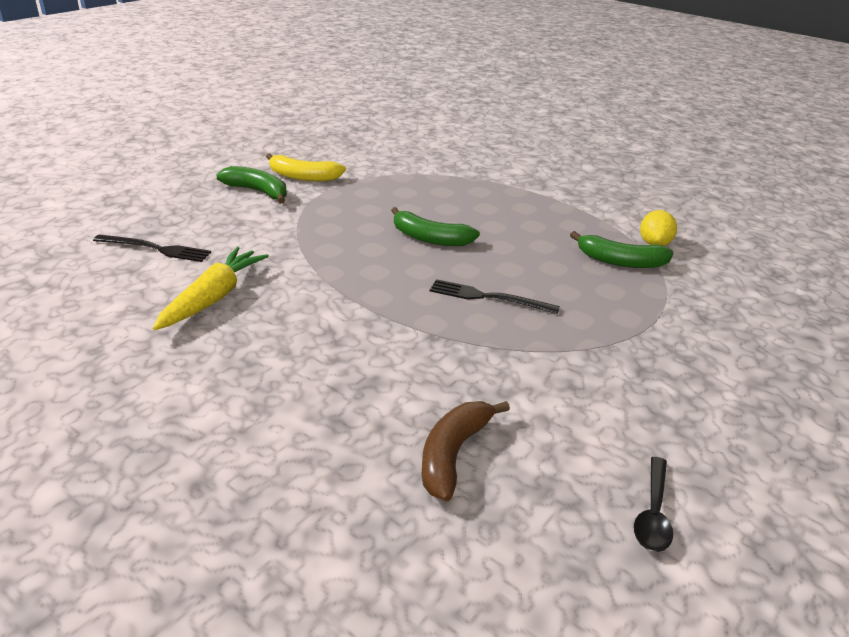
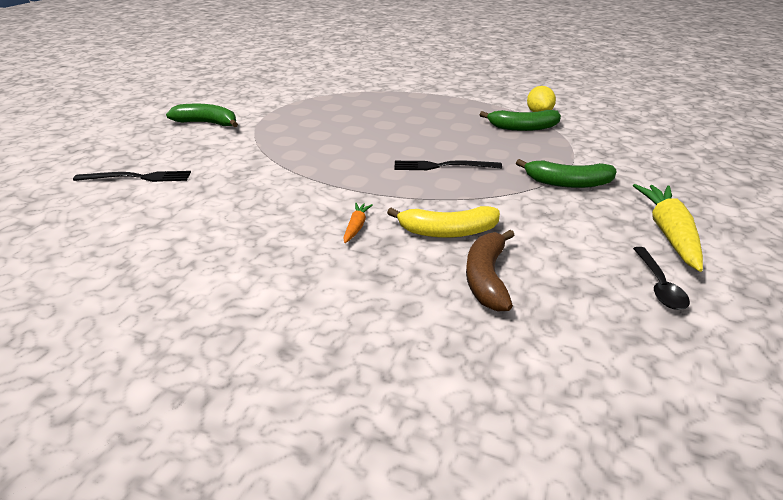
camera: 15 degrees left, 0 degrees up
(213, 297) = (213, 204): yellow carrot -> yellow carrot (668, 233)
(303, 177) = (240, 108): yellow banana -> yellow banana (447, 232)
(346, 357) = (356, 227): none -> orange carrot
(430, 238) = (371, 134): green banana -> green banana (567, 183)

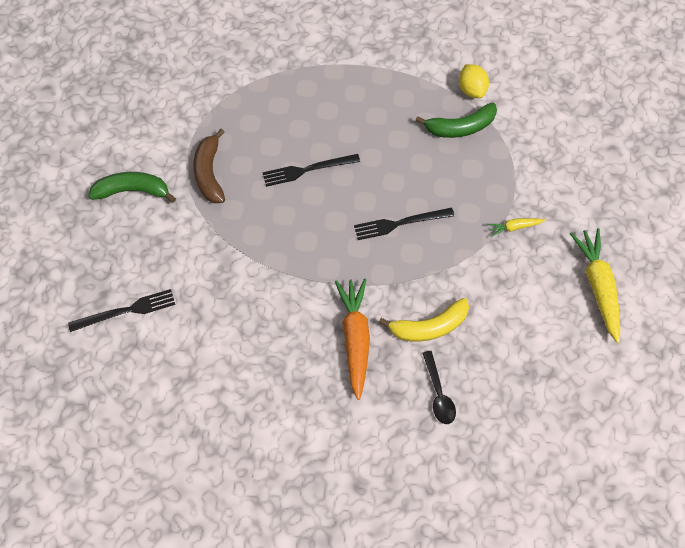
camera: 15 degrees left, 30 degrees up
(356, 227) = (355, 338): orange carrot -> orange carrot, size x2.06
(367, 131) = (307, 170): none -> black fork
(486, 278) = (470, 378): brown banana -> brown banana (209, 173)
(567, 183) = (514, 227): green banana -> yellow carrot
(659, 285) = (590, 355): black spoon -> black spoon (438, 393)

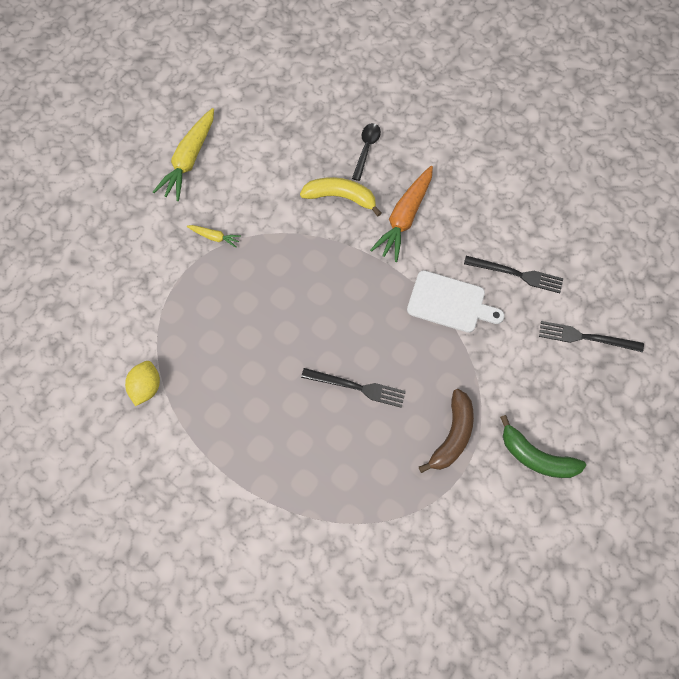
camera: 150 degrees left, 5 degrees up
(267, 278) = (449, 302): none -> white cutting board
(400, 223) = (307, 291): black fork -> black fork (517, 274)
(460, 127) = (187, 353): green banana -> none

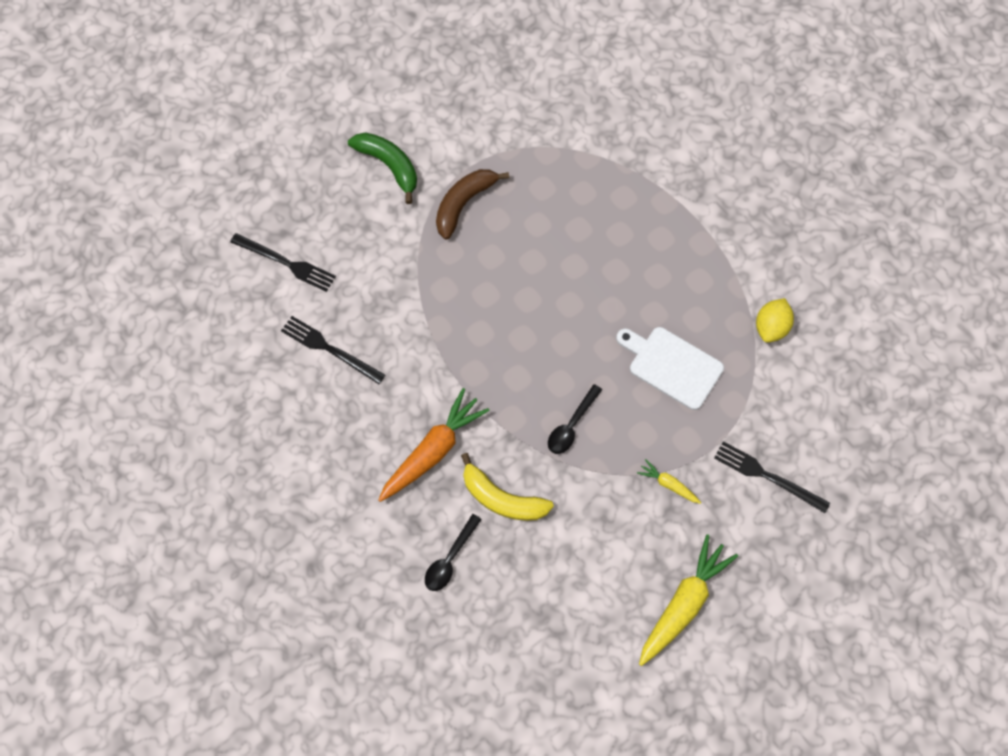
camera: 165 degrees left, 0 degrees up
(301, 263) = (571, 425): none -> black spoon
(357, 387) = (546, 272): black fork -> black fork (767, 476)
(449, 302) = (417, 336): white cutting board -> white cutting board (672, 366)

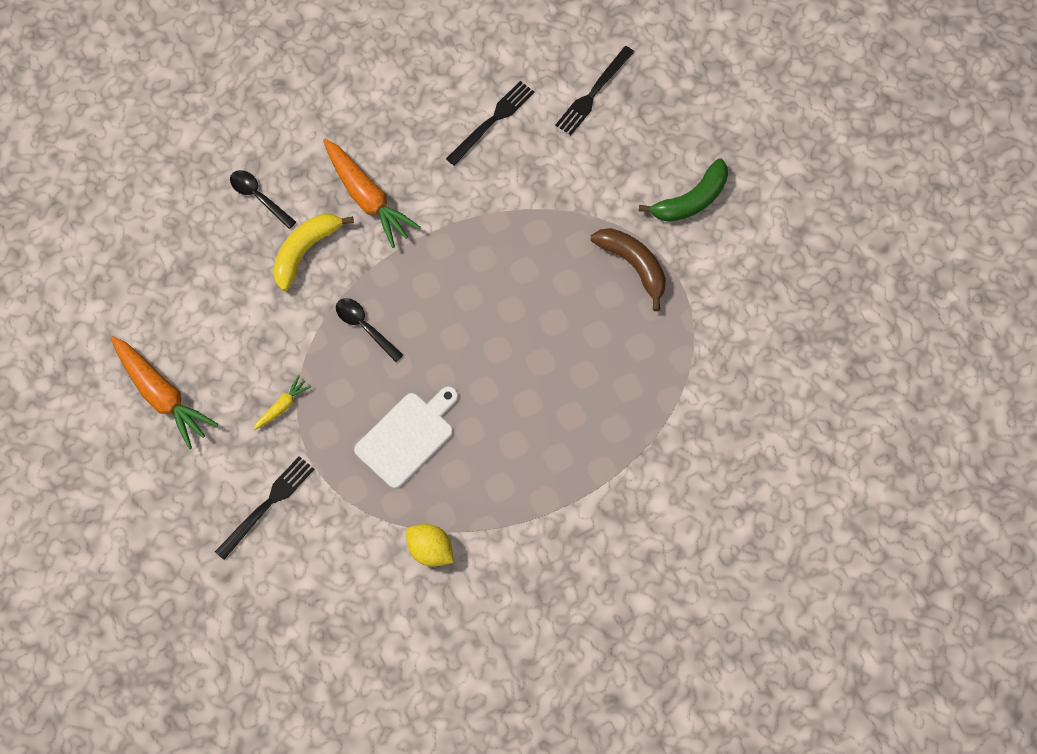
camera: 100 degrees right, 0 degrees up
(683, 603) = (162, 395): yellow carrot -> orange carrot

